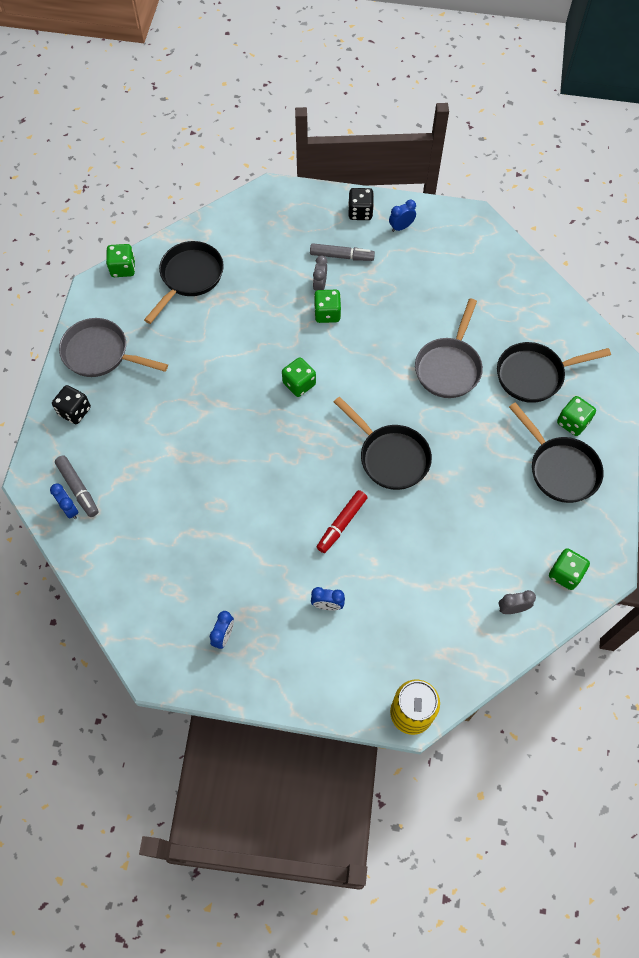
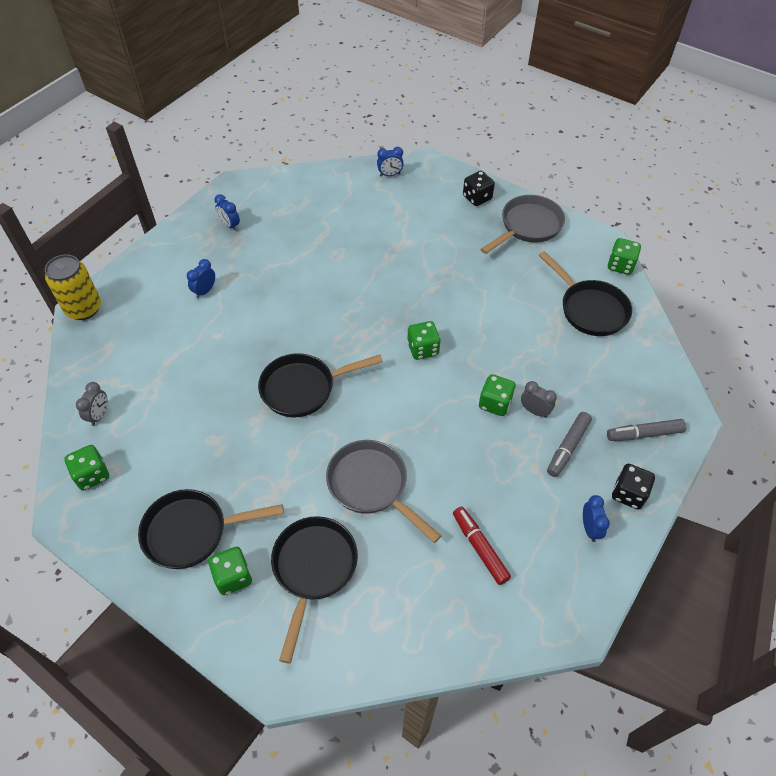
camera: 115 degrees right, 10 degrees down
(78, 489) = (404, 183): grey marker -> grey marker (644, 434)
(341, 524) = (264, 326): red marker -> red marker (479, 548)

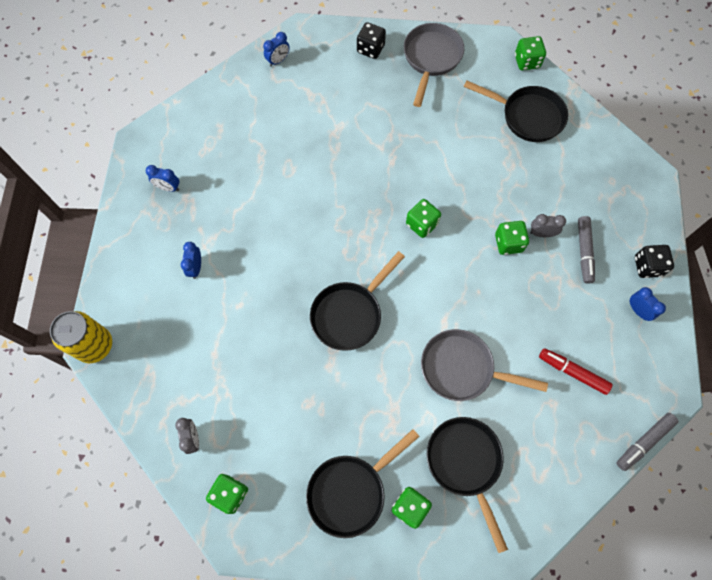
camera: 30 degrees left, 15 degrees up
(644, 434) = (630, 209): grey marker -> grey marker (644, 442)

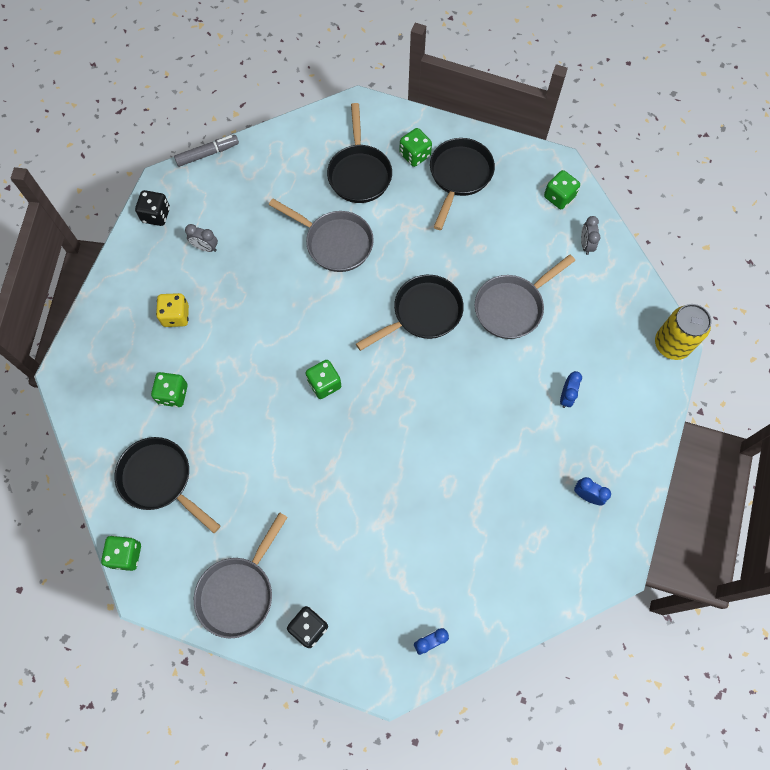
camera: 165 degrees left, 0 degrees up
(261, 344) = (512, 307): none -> grey pan
(351, 491) = (459, 176): black pan -> black pan turned 45 degrees counterclockwise
(508, 243) = (245, 342): green dice -> green dice (173, 394)
(541, 233) = (208, 344): grey clock -> grey clock (205, 248)
(572, 372) = (239, 217): red marker -> none
(584, 252) = (176, 316): grey marker -> yellow dice
(638, 310) = (155, 252): blue clock -> none
(647, 266) = (123, 287): black dice -> black dice (156, 215)

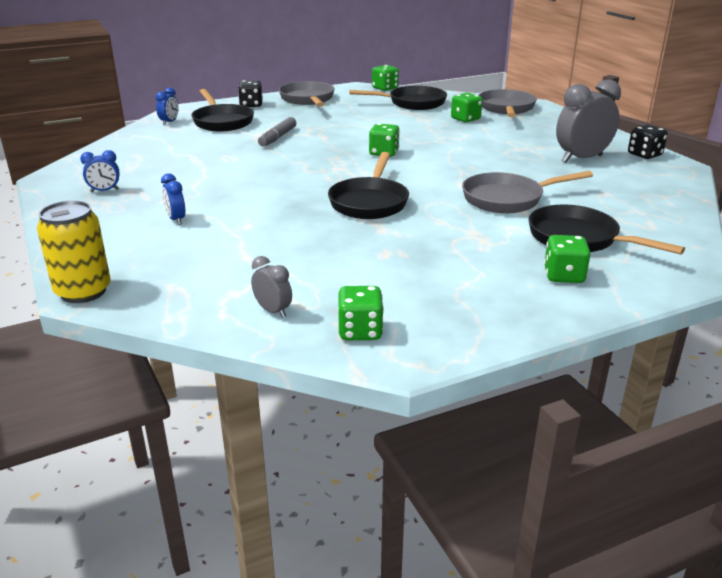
camera: 135 degrees right, 40 degrees down
(176, 316) = (529, 135): yellow dice -> none
(205, 248) = (581, 159): grey clock -> grey clock, size x2.04
(207, 154) = (699, 189): grey marker -> grey marker (277, 137)
(459, 176) = (493, 286): black pan -> black pan (222, 121)
(512, 307) = (295, 238): grey pan -> grey pan (506, 108)

